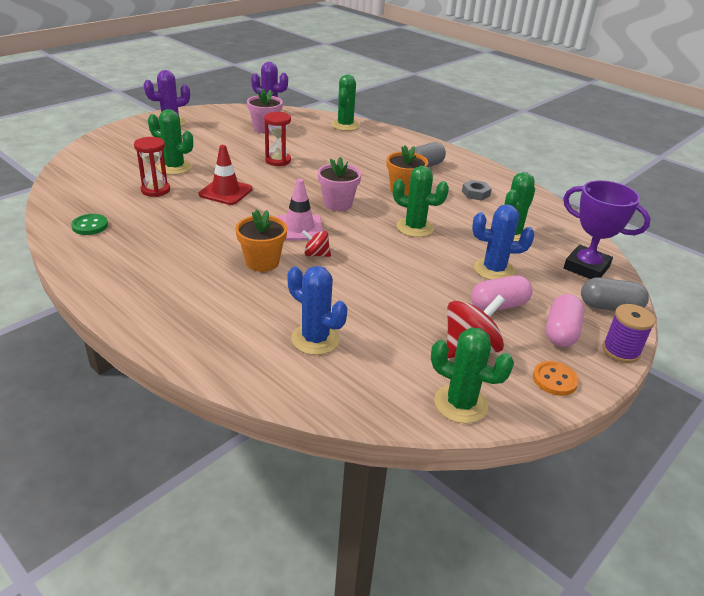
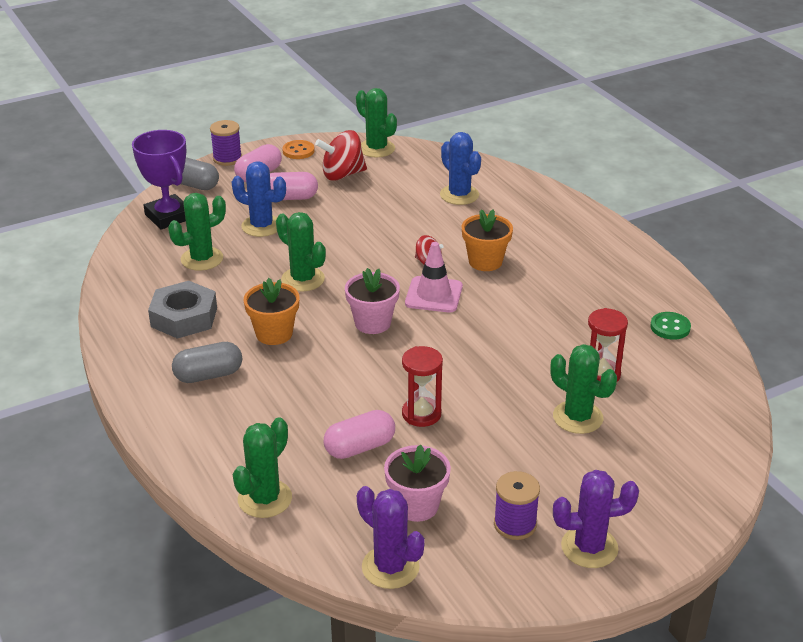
camera: 160 degrees left, 0 degrees up
(211, 127) = (515, 524): none -> purple spool
(225, 192) = (509, 360): red traffic cone -> none
(307, 145) = (360, 447): none -> pink capsule
(475, 193) = (184, 317): grey nut -> grey nut, size x1.83

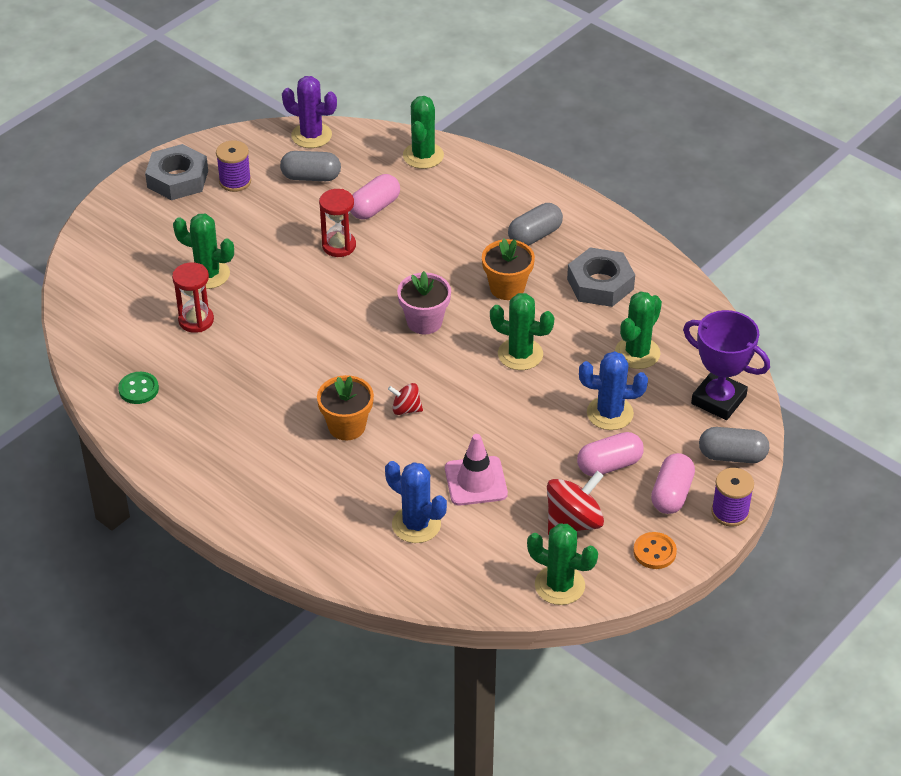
camera: 160 degrees right, 10 degrees up
(417, 506) = (311, 177): pink flower pot -> grey capsule
(433, 295) = (382, 369): pink traffic cone -> pink traffic cone (476, 481)
(589, 547) = (178, 179): purple cactus -> grey nut

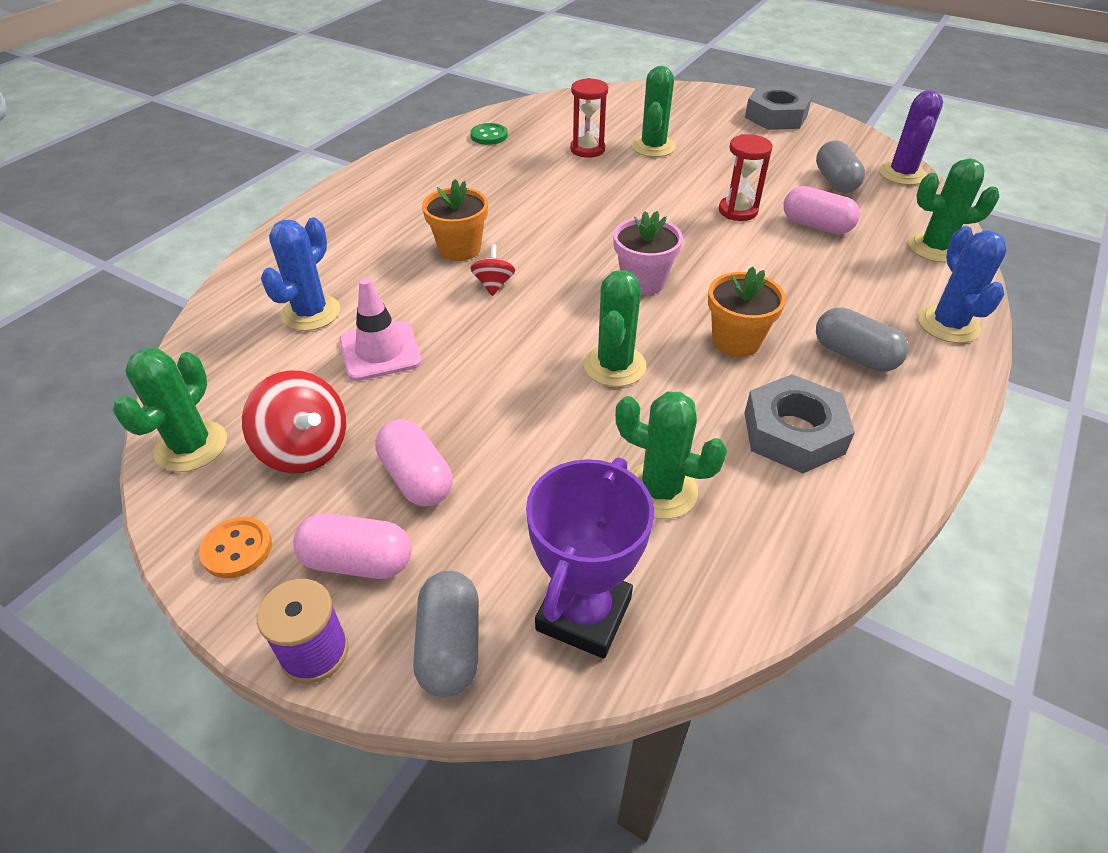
camera: 80 degrees right, 0 degrees up
(235, 181) = (795, 143): purple spool -> none
(610, 413) = (522, 469): blue cactus -> blue cactus (948, 324)

